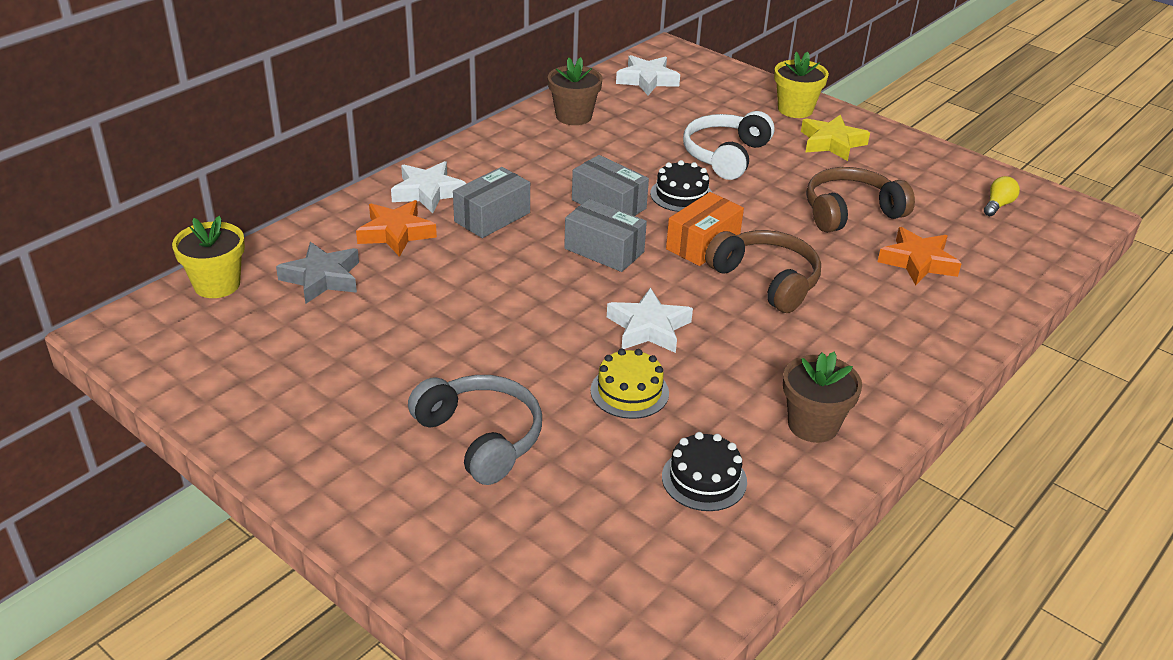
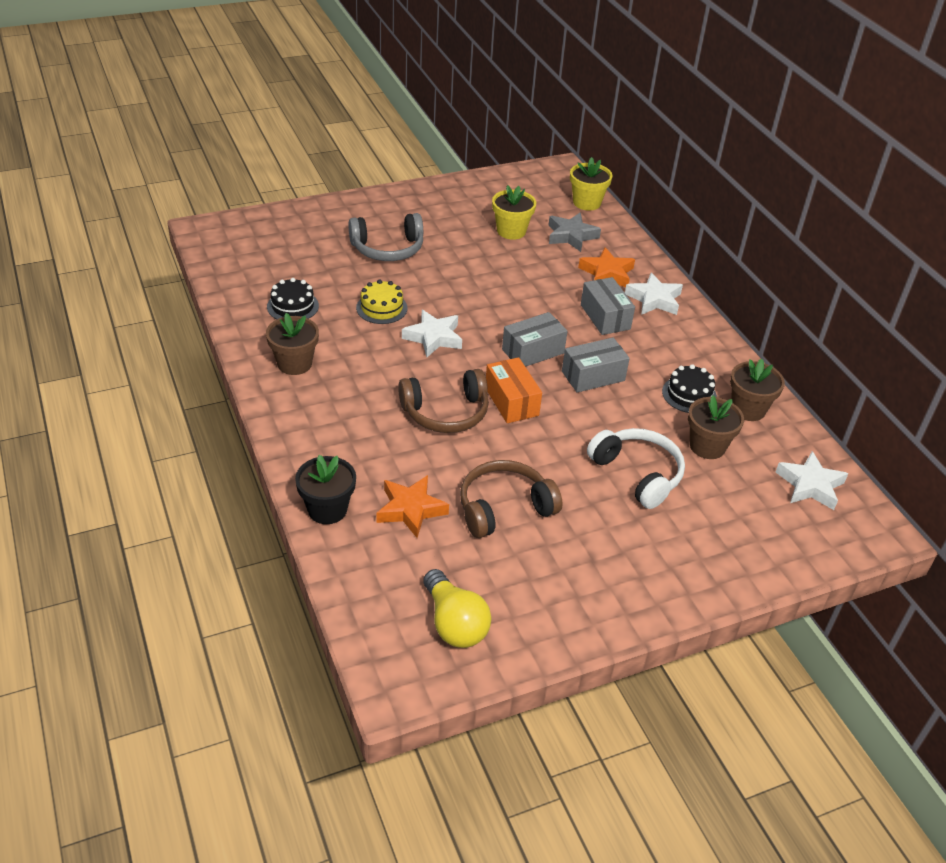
camera: 115 degrees right, 5 degrees up
(649, 129) = (707, 446): none -> brown flower pot
(681, 195) = (586, 419): black cake -> black cake (689, 394)
(795, 109) = (709, 569): yellow flower pot -> yellow flower pot (511, 231)
(831, 143) = (628, 561): yellow star -> none
(850, 212) = (504, 508): brown headphones -> brown headphones turned 120 degrees counterclockwise
(982, 311) = (327, 509): none -> black flower pot
(998, 205) = (454, 623): yellow light bulb -> yellow light bulb, size x1.83

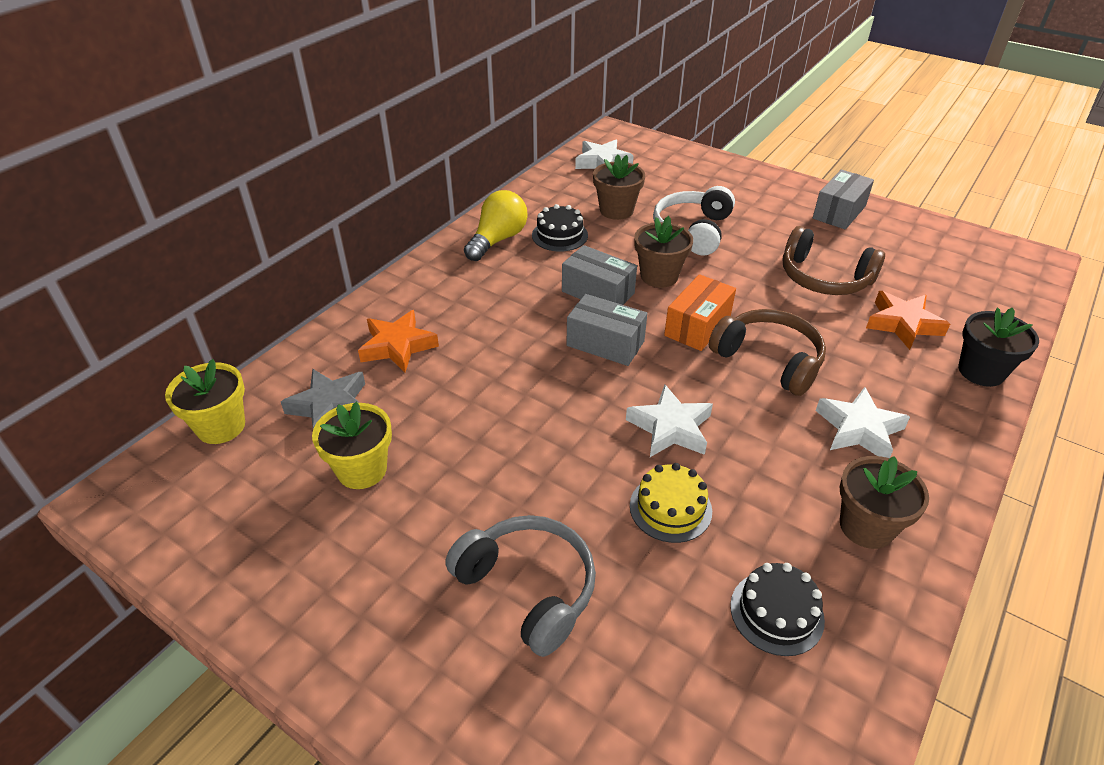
camera: 120 degrees left, 0 degrees up
(454, 623) = (952, 257): yellow light bulb -> yellow light bulb (498, 240)
(605, 317) = (489, 318): grey box -> grey box (839, 212)
(654, 299) = (422, 297): white star -> white star (859, 429)
(748, 409) = (544, 204): brown flower pot -> brown flower pot (659, 276)

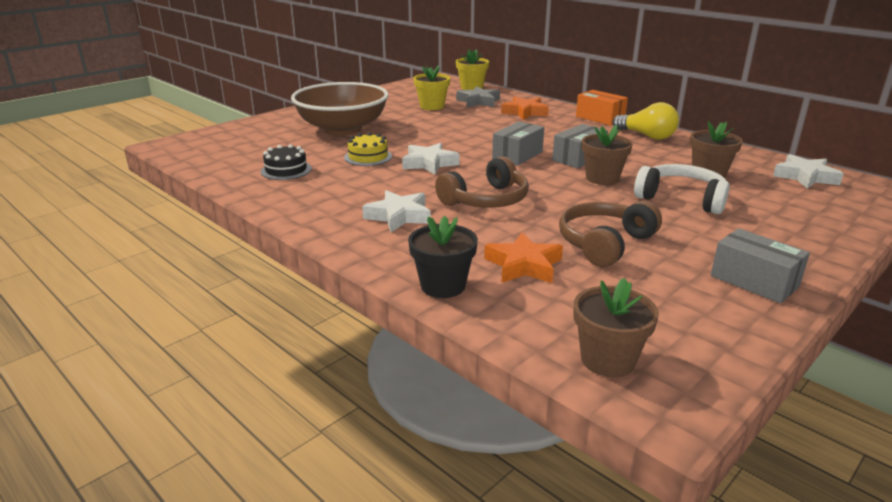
camera: 100 degrees right, 15 degrees down
(528, 588) = (342, 128): grey headphones -> brown bowl
(560, 235) = (658, 153): black cake -> none
(697, 326) = (533, 183): orange box -> orange box (600, 118)
(866, 526) = (318, 201): brown flower pot -> brown flower pot (607, 360)

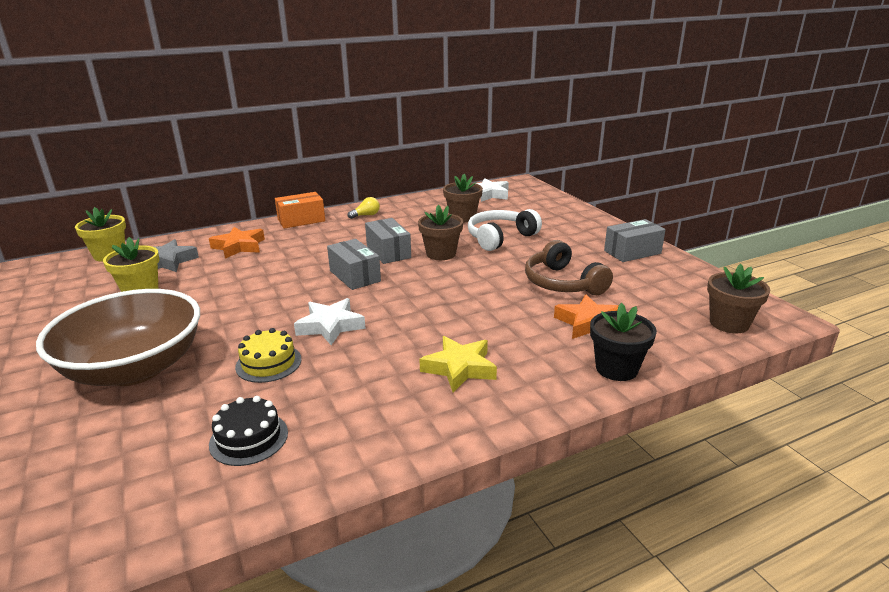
camera: 70 degrees left, 0 degrees up
(399, 216) = (459, 368): white star -> yellow star
(486, 200) = (450, 313): brown headphones -> none
(647, 136) = (366, 215): yellow light bulb -> yellow light bulb, size x0.55

